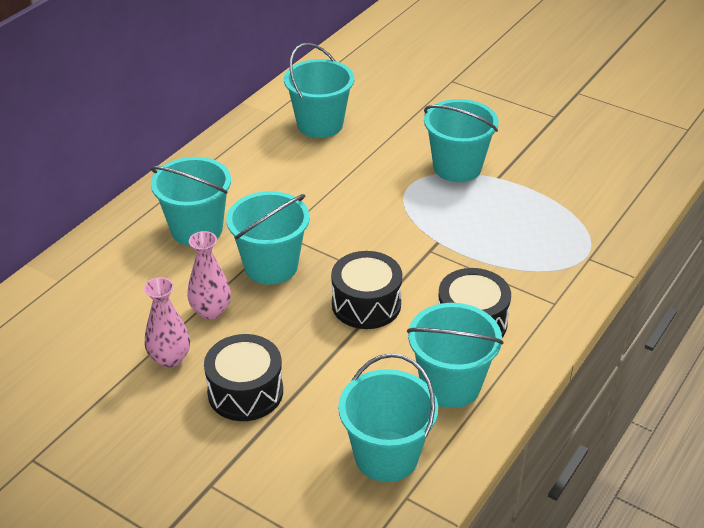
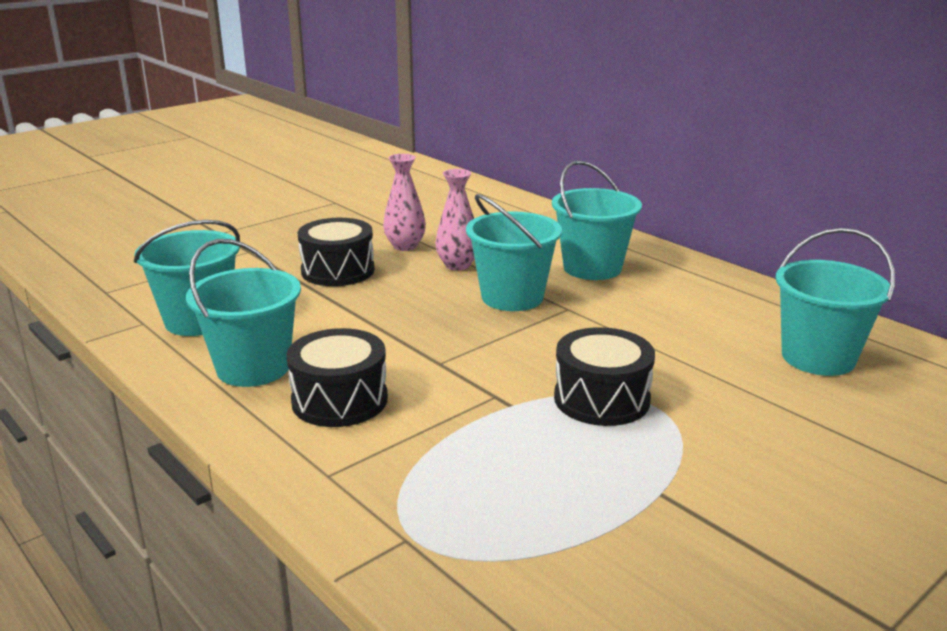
camera: 105 degrees right, 15 degrees down
(366, 304) = (417, 339): black drum -> black drum (601, 399)
(457, 167) = (696, 456): turquoise bucket -> none

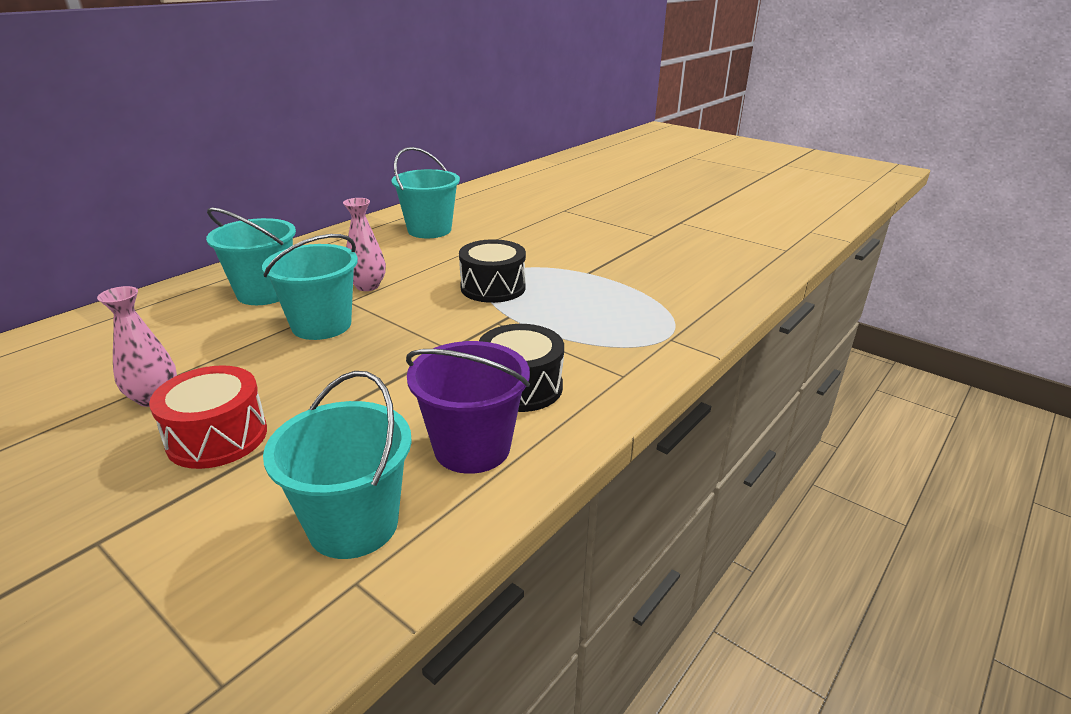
camera: 100 degrees left, 5 degrees up
(253, 368) = (472, 448): turquoise bucket -> purple bucket
(338, 271) = (217, 437): black drum -> red drum
(457, 265) = (232, 358): pink vase -> pink vase (367, 286)

